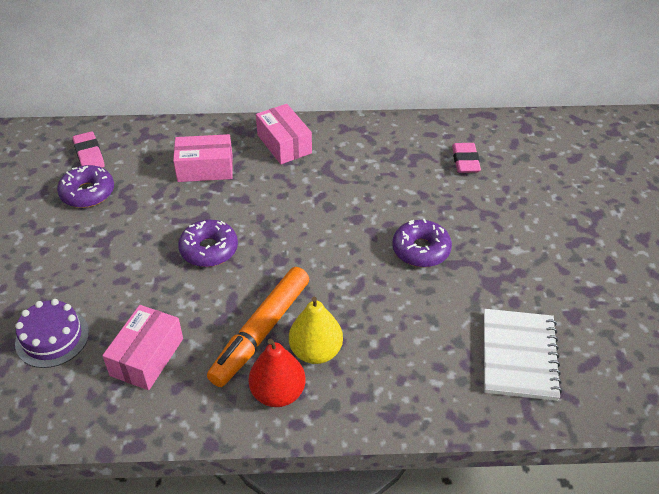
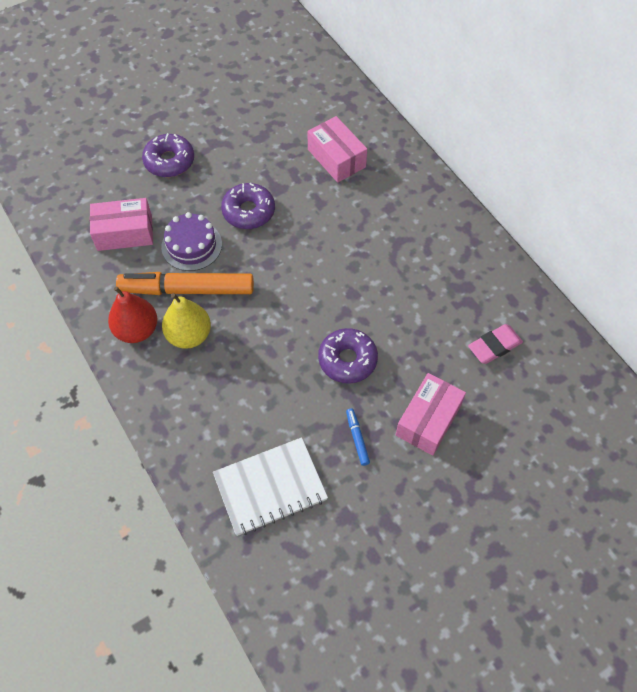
camera: 60 degrees right, 15 degrees up
(52, 338) = (110, 170): purple cake -> purple cake (191, 245)
(87, 193) = (256, 103): purple donut -> purple donut (169, 161)
(89, 155) = (297, 78): pink eraser -> none
(284, 144) = (408, 195): pink box -> pink box (428, 420)
(502, 276) = (357, 438): none -> blue marker

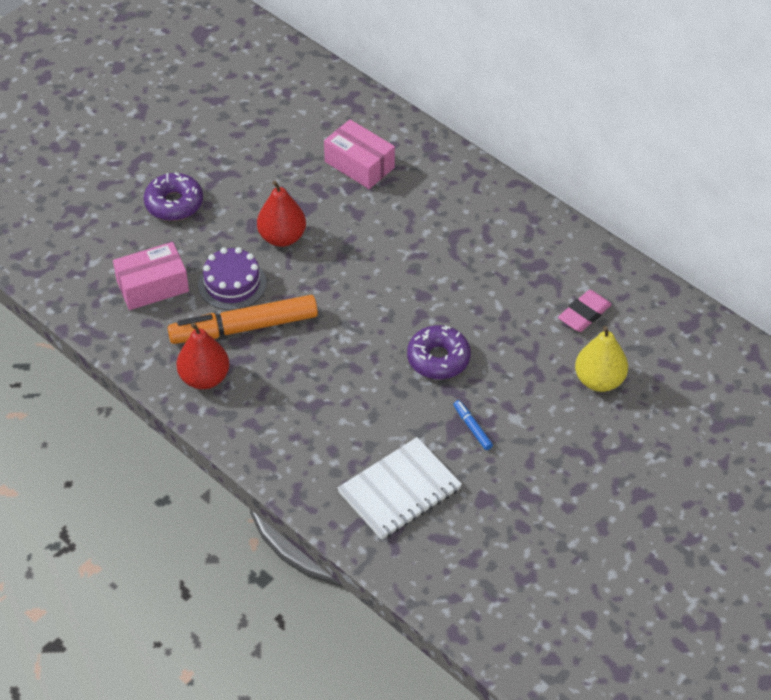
camera: 15 degrees left, 10 degrees down
(189, 335) = (263, 371): yellow pear -> yellow pear (599, 380)
(248, 211) = (282, 237): purple donut -> red pear
(428, 420) = (538, 396): pink box -> none

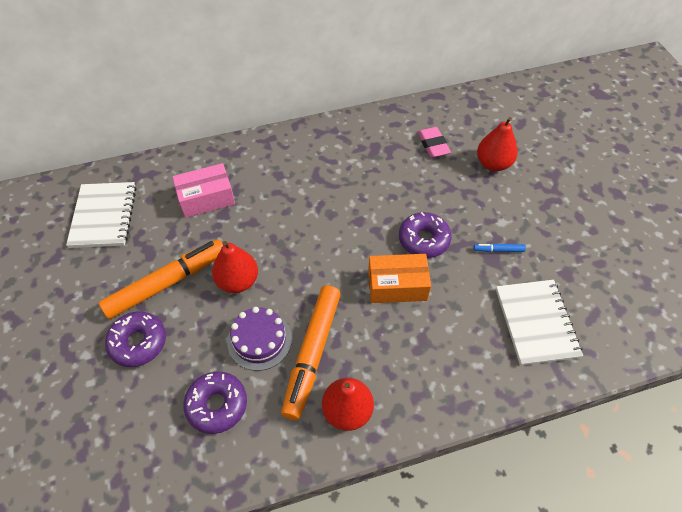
camera: 60 degrees left, 5 degrees up
(152, 286) = (217, 405): pink box -> purple donut
(245, 189) = (167, 283): none -> orange marker
(283, 104) = (104, 216): none -> white notebook
(364, 359) = (397, 285): none -> orange box
(599, 380) = (493, 164): yellow pear -> red pear

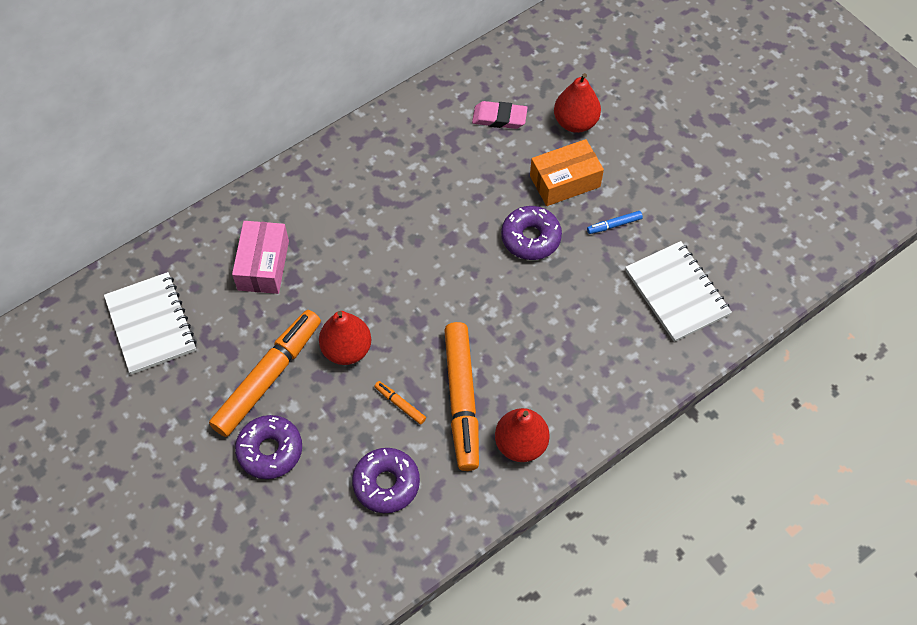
camera: 20 degrees left, 5 degrees up
(206, 198) = (263, 265): pink box -> pink box turned 45 degrees counterclockwise
(259, 340) = (400, 404): purple cake -> orange marker
(397, 285) = (521, 299): orange box -> orange box (565, 181)
(433, 145) = (499, 118): pink eraser -> pink eraser turned 45 degrees counterclockwise

